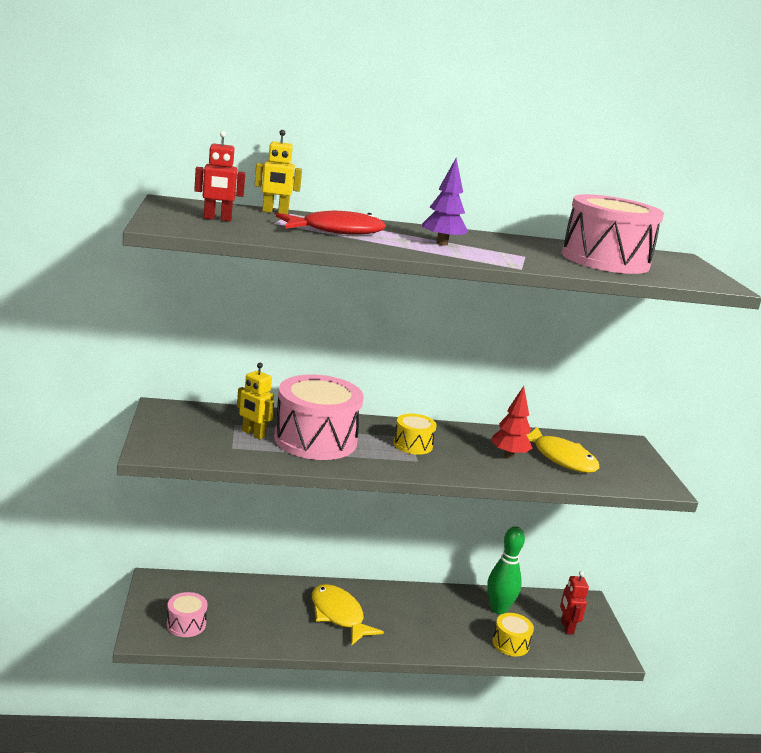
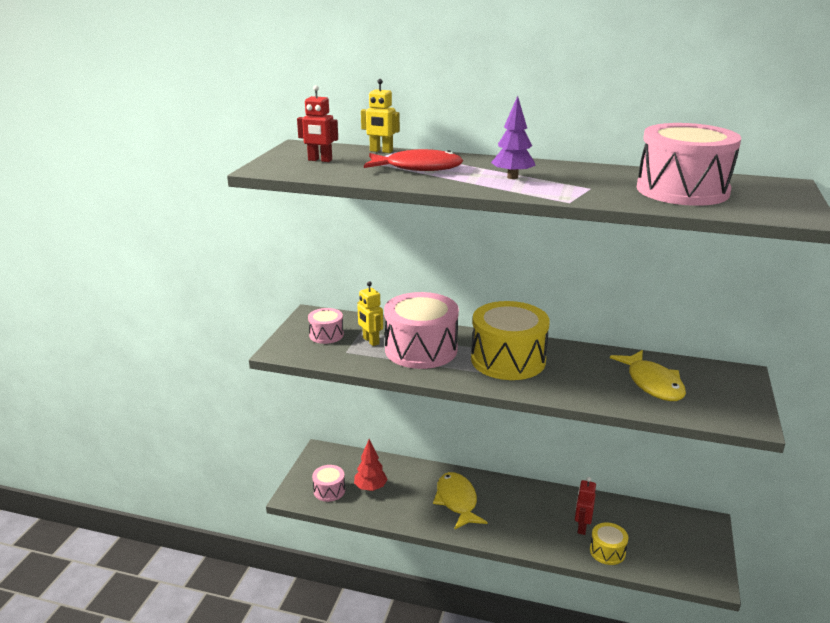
camera: 25 degrees right, 5 degrees up
(197, 430) = (326, 335): none -> pink drum
(413, 445) = (508, 360): yellow drum -> yellow drum, size x2.05
(498, 609) = (610, 516): green bowling pin -> none
(509, 455) = (598, 376): red tree -> red tree (370, 488)
(566, 627) = (673, 545): red robot -> red robot (582, 527)

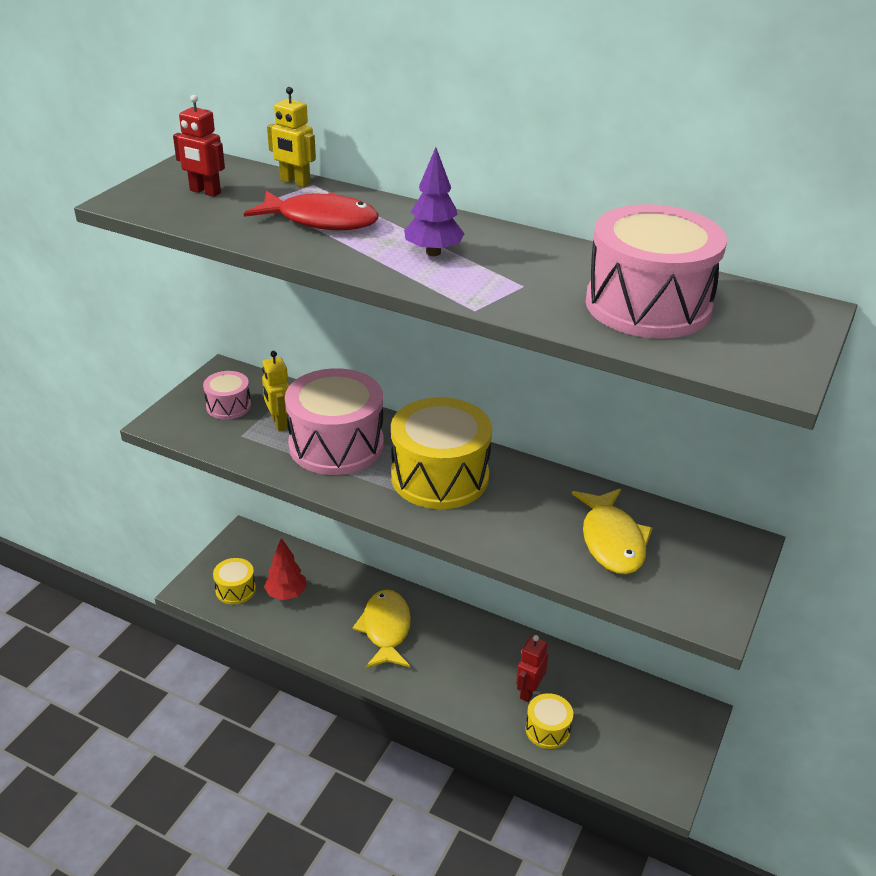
camera: 10 degrees right, 10 degrees up
(329, 490) = (235, 589): pink drum -> yellow drum

